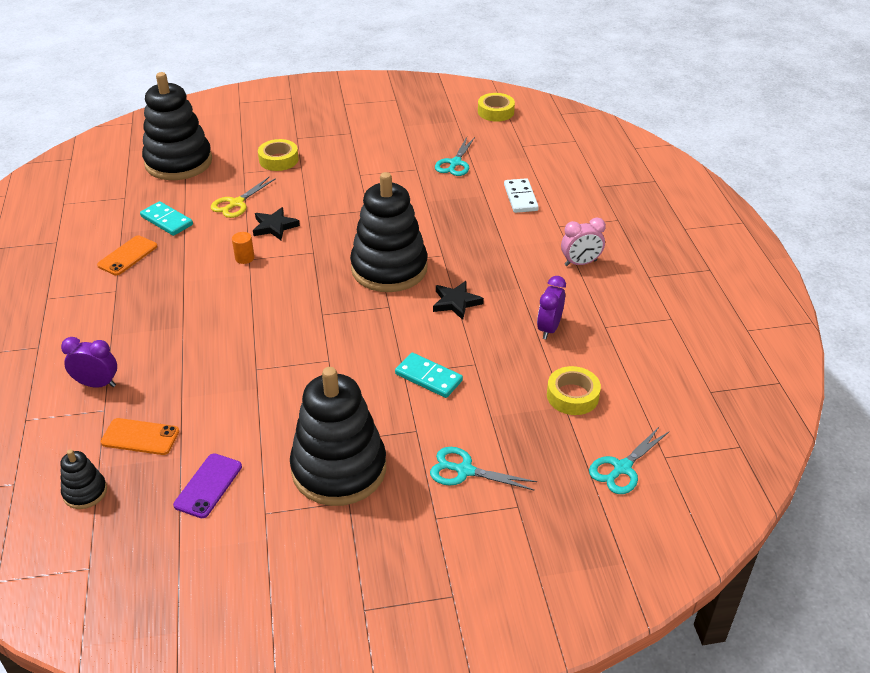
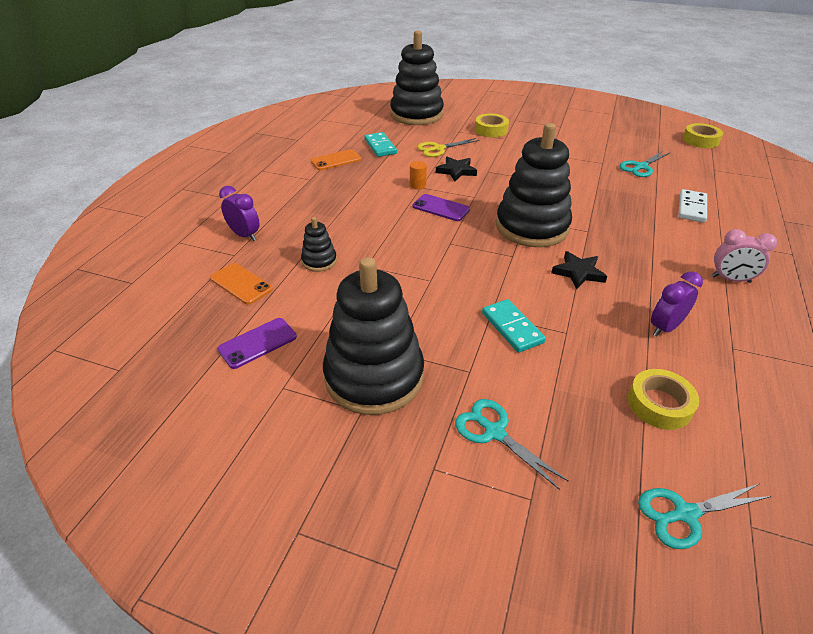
camera: 30 degrees right, 0 degrees up
(85, 492) = (169, 309): black stacking toy -> black stacking toy (319, 261)
(287, 277) = (441, 208): none -> purple phone

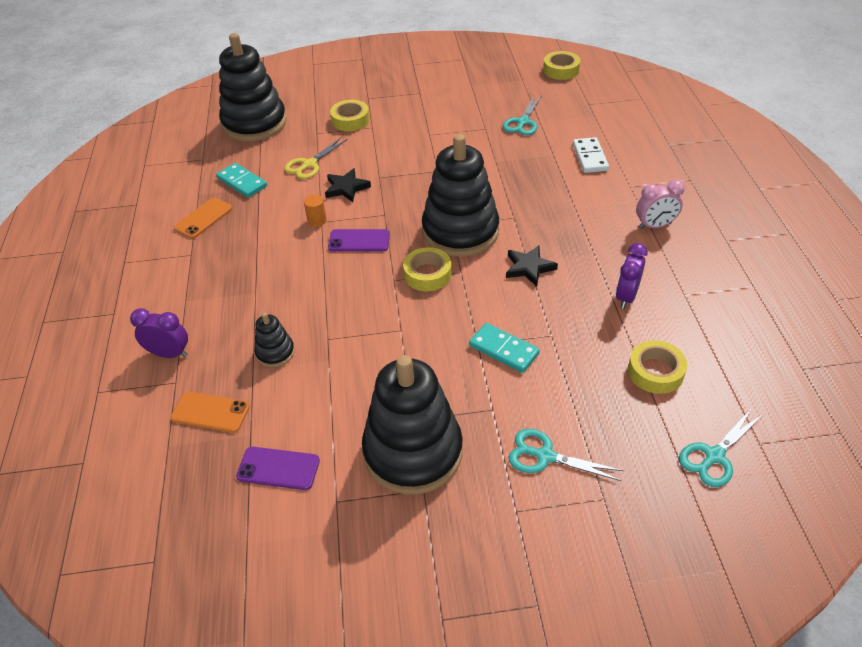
camera: 25 degrees left, 5 degrees up
(258, 343) = (278, 468): purple phone -> purple phone turned 75 degrees clockwise
(481, 248) = (427, 274): none -> yellow tape

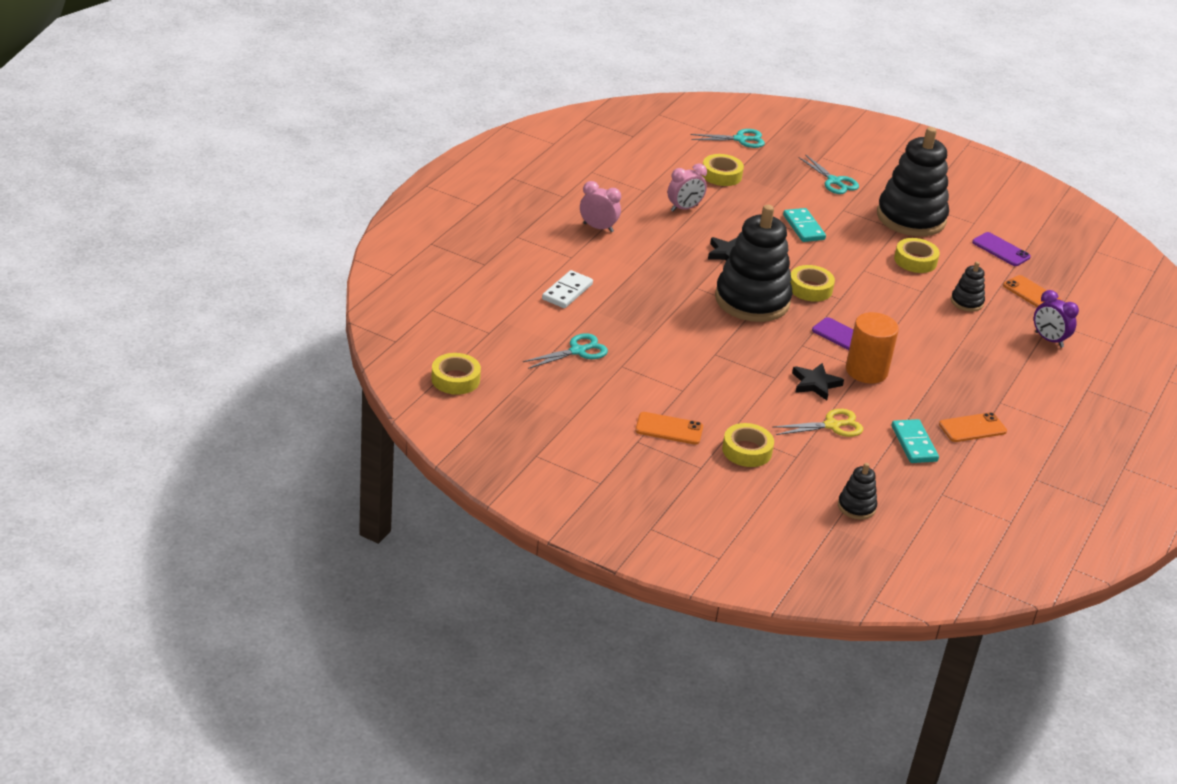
camera: 150 degrees left, 10 degrees down
(254, 123) = (856, 507): black stacking toy -> black stacking toy, size x0.44
(317, 220) = (866, 371): orange cylinder -> orange cylinder, size x2.11
(361, 379) = (915, 260): none -> yellow tape
(410, 108) = (669, 429): none -> orange phone
(626, 297) = (684, 208): purple clock -> pink clock

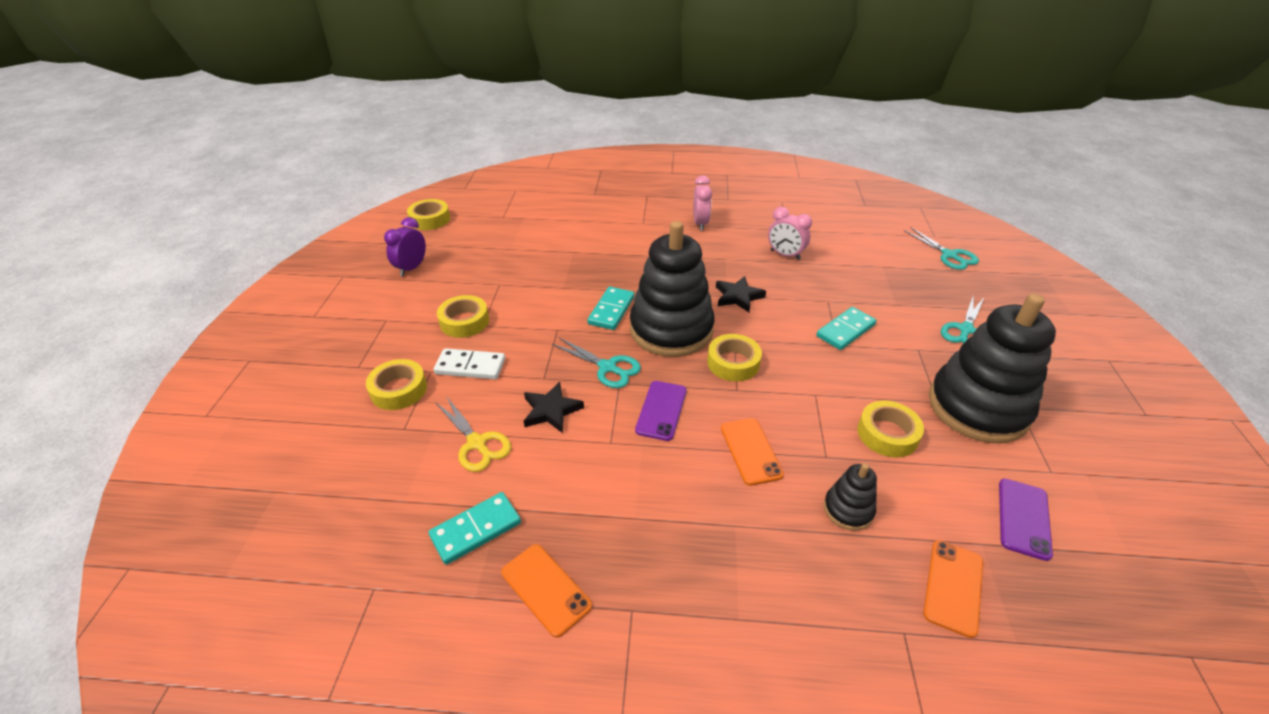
camera: 70 degrees right, 5 degrees up
(567, 292) = (589, 233): white domino -> white domino (470, 366)
(578, 351) = (506, 258): turquoise scissors -> turquoise scissors (607, 367)
(669, 429) = (413, 332): orange phone -> orange phone (751, 451)
(706, 319) = (611, 310): none -> turquoise domino
(721, 175) = (870, 260): yellow tape -> yellow tape (464, 321)
(856, 507) = (320, 504): black stacking toy -> none
(866, 371) = (607, 446): orange cylinder -> none
(1049, 340) = (850, 641): purple clock -> purple clock (412, 268)

